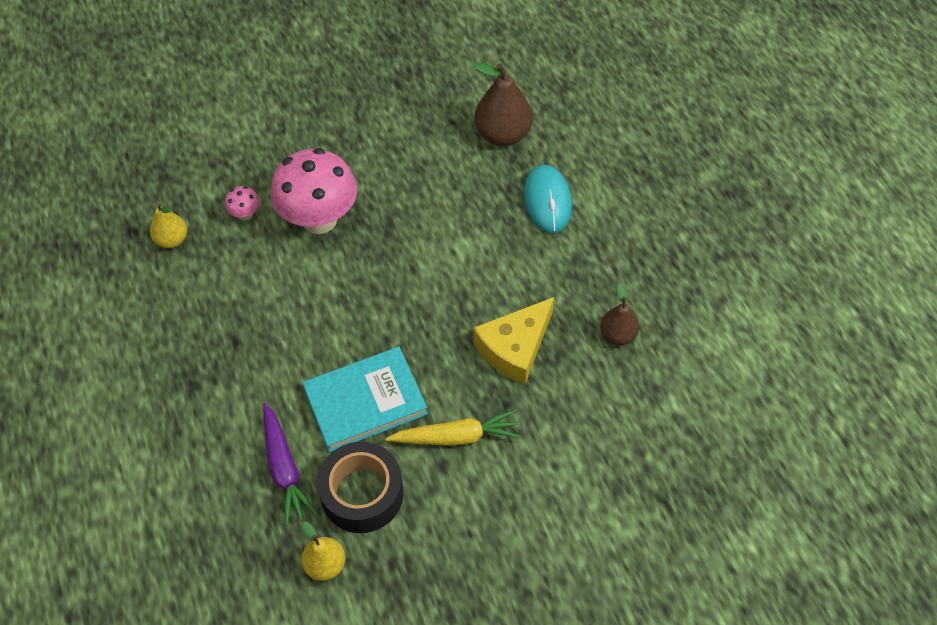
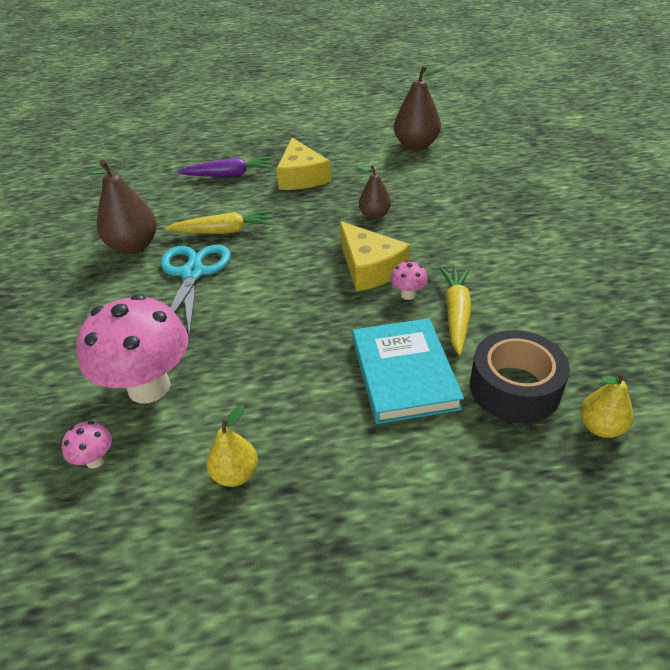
camera: 75 degrees left, 15 degrees down
(172, 240) = (83, 556): yellow pear -> yellow pear (235, 474)
(284, 468) = (479, 453): purple carrot -> purple carrot (229, 175)
(471, 198) = (193, 273): none -> turquoise scissors
(478, 389) = (408, 295): none -> pink mushroom
(547, 201) = (224, 231): turquoise mouse -> yellow carrot
(682, 242) = (301, 177): none -> yellow cheese
(809, 355) = (416, 145): none -> brown pear

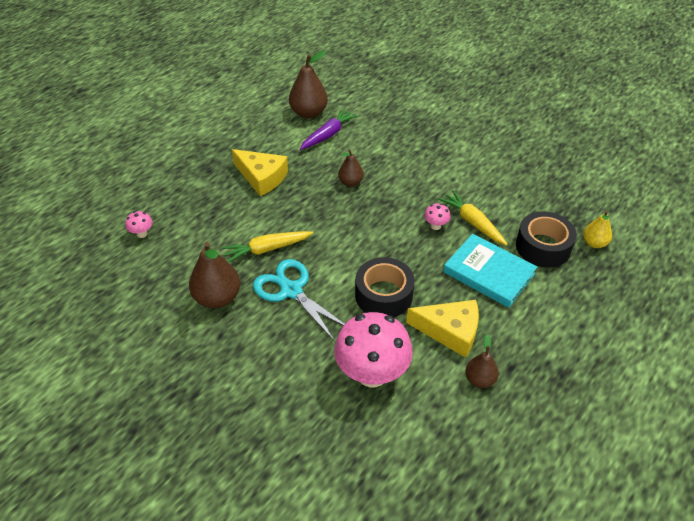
camera: 45 degrees left, 5 degrees up
(95, 460) = (402, 430): pink mushroom -> pink mushroom (142, 234)
(224, 231) = (267, 249): yellow carrot -> yellow carrot turned 150 degrees counterclockwise
(229, 175) = (204, 203): purple carrot -> purple carrot (328, 135)
(235, 474) = (479, 380): yellow pear -> brown pear
(263, 326) = (383, 295): none -> black tape
(370, 268) = (394, 221): yellow cheese -> yellow cheese (450, 331)

